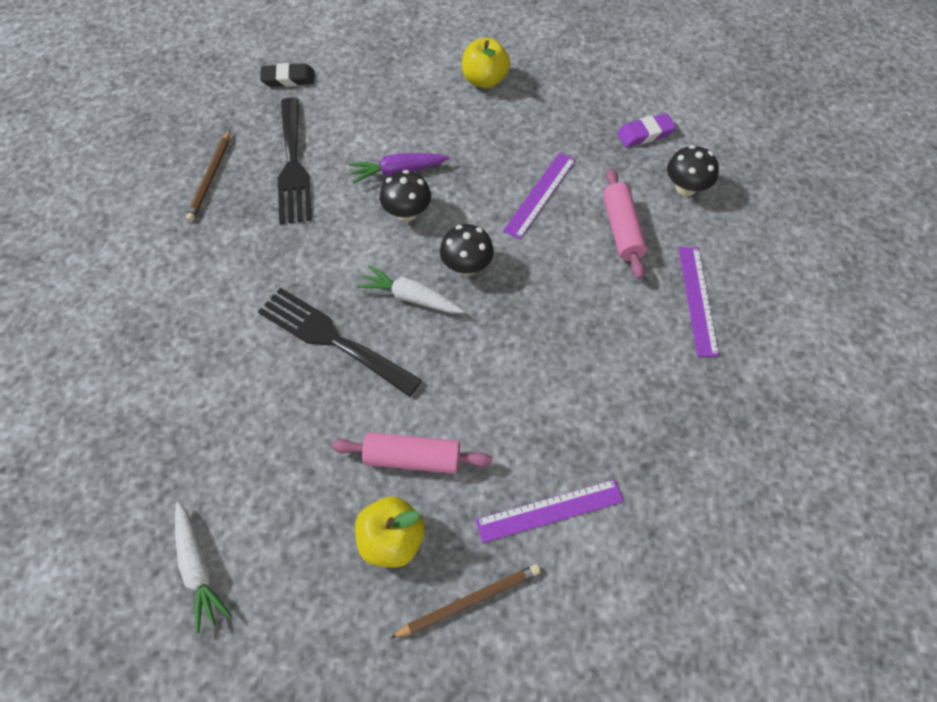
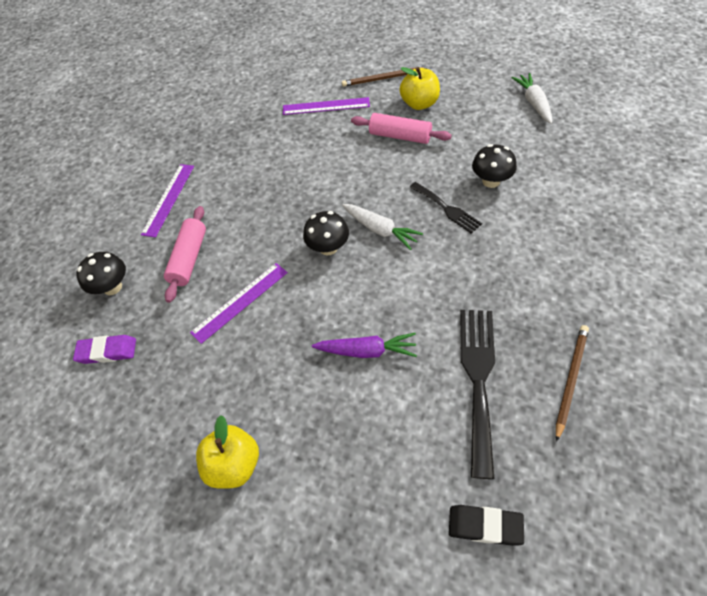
camera: 160 degrees left, 5 degrees down
(332, 339) = (447, 209): black fork -> black fork, size x0.59
(407, 213) = (367, 304): black mushroom -> black mushroom (491, 181)

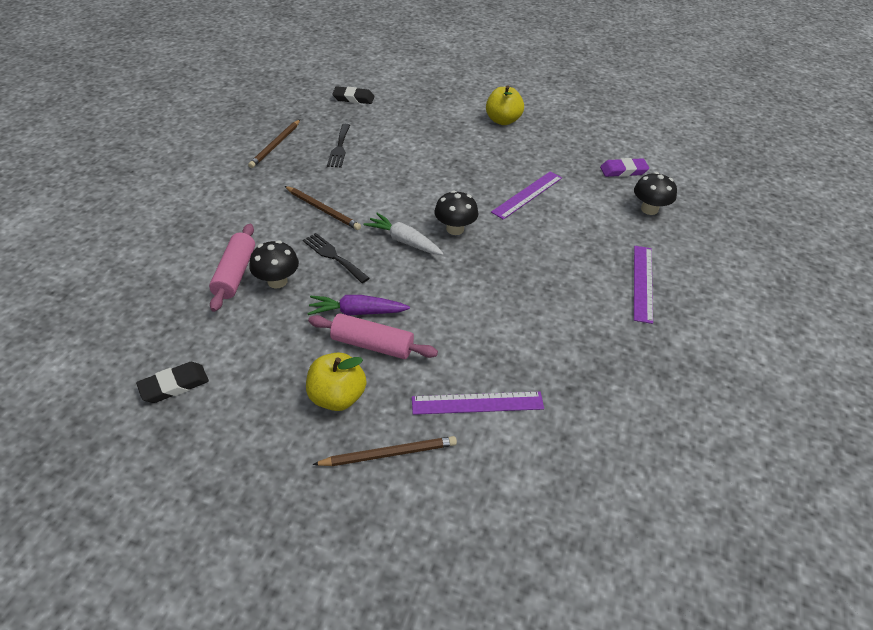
camera: 170 degrees right, 10 degrees down
(189, 258) = (589, 227): pink rolling pin -> pink rolling pin (235, 274)
(367, 351) = (418, 163): purple carrot -> purple carrot (357, 312)
(472, 266) = (322, 209): none -> brown pencil
(478, 379) = (339, 148): black fork -> black fork, size x0.59
(533, 103) = (174, 385): white carrot -> black eraser

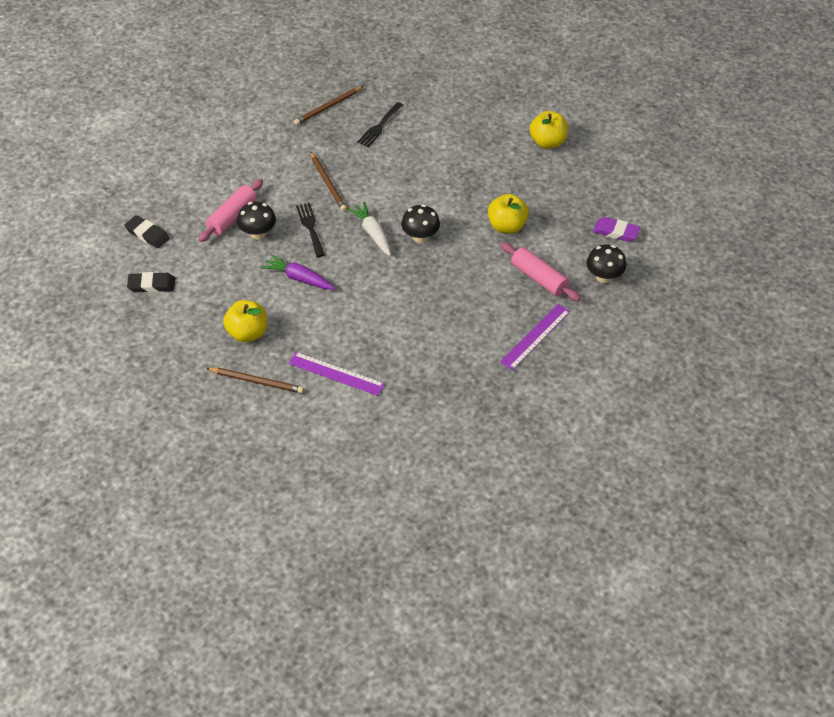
camera: 30 degrees right, 5 degrees up
(353, 98) = (427, 75): black eraser -> black eraser (147, 234)
(372, 345) = (293, 306): pink rolling pin -> pink rolling pin (538, 278)
(527, 195) = (507, 226): purple ruler -> yellow apple

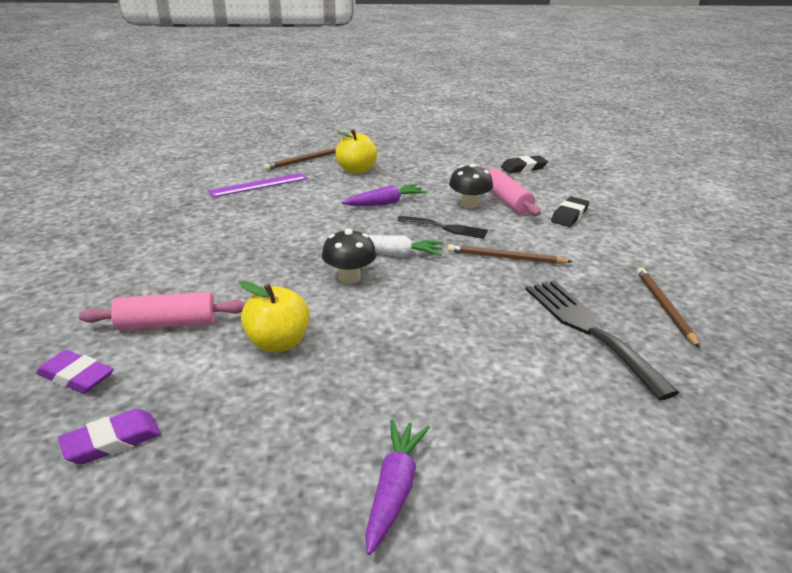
camera: 125 degrees right, 20 degrees down
(151, 285) = (459, 156): black eraser -> black eraser (569, 215)
(379, 126) = (589, 330): black fork -> black fork, size x1.70
(535, 336) = (109, 282): purple ruler -> none
(547, 142) = (394, 489): yellow apple -> purple carrot
(604, 277) = (76, 377): black mushroom -> purple eraser

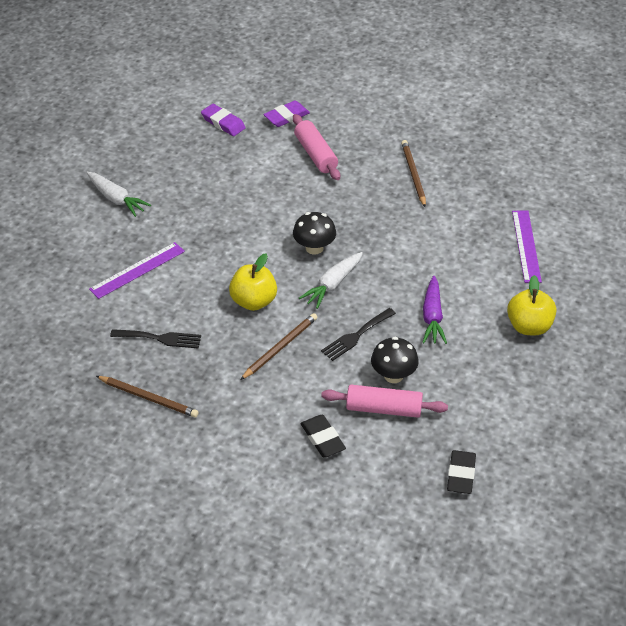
camera: 120 degrees right, 15 degrees up
(112, 441) = (223, 123): purple eraser -> purple eraser turned 45 degrees counterclockwise
(167, 324) = (316, 154): pink rolling pin -> pink rolling pin turned 45 degrees counterclockwise
(278, 343) = (260, 193): yellow apple -> yellow apple (253, 301)
(304, 161) = (578, 296): brown pencil -> brown pencil (413, 175)
(394, 489) = (116, 199): purple carrot -> white carrot
(515, 393) = (137, 270): none -> purple ruler
(589, 330) = (160, 338): black fork -> black fork, size x0.59

